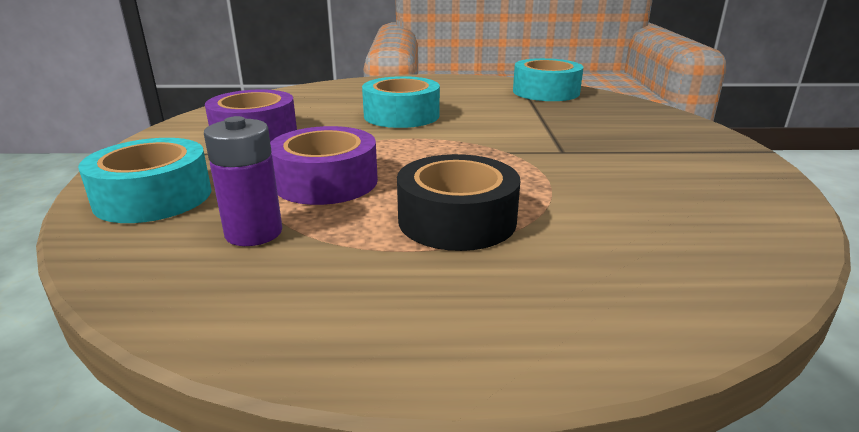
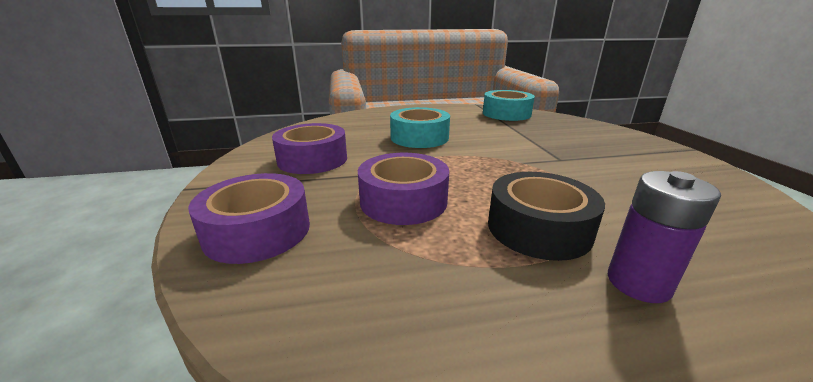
camera: 10 degrees left, 0 degrees up
(153, 197) = (257, 231): turquoise tape -> purple tape
(253, 233) = (375, 261): purple battery -> purple battery (638, 283)

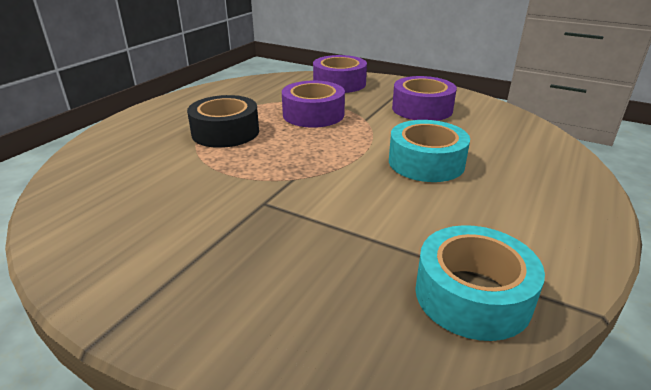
camera: 130 degrees right, 5 degrees up
(638, 283) = (164, 129): purple battery -> none

